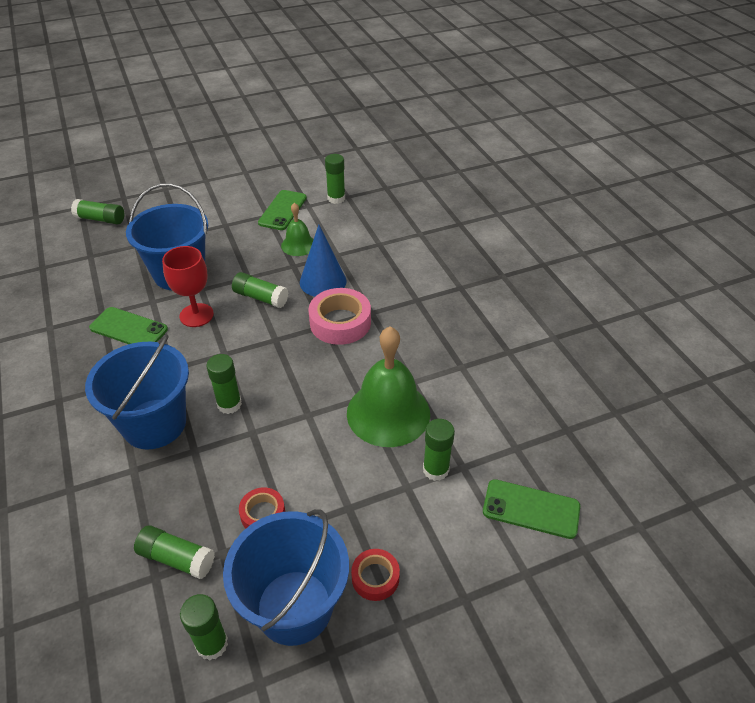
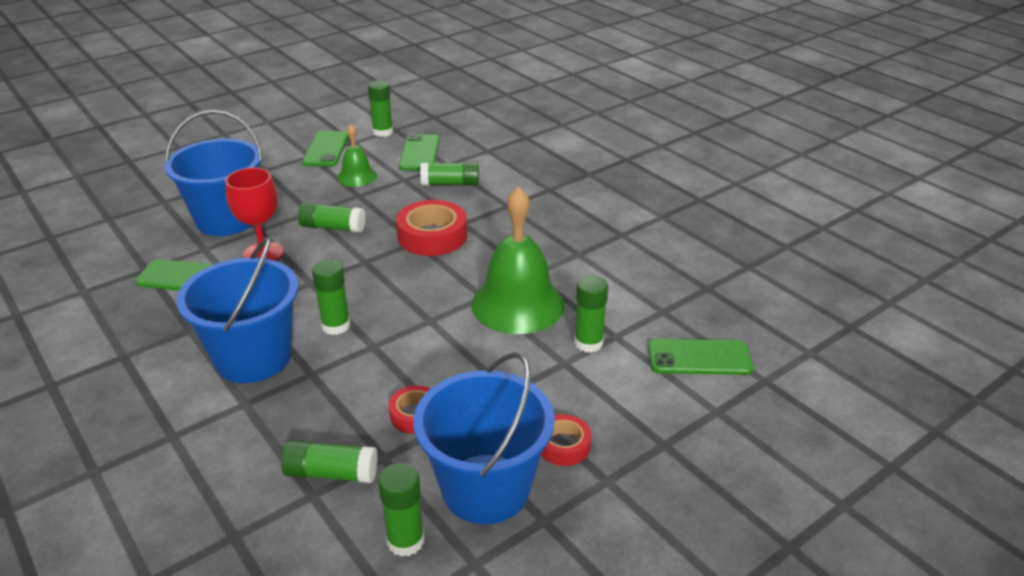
camera: 15 degrees left, 10 degrees down
(100, 219) = (108, 184): green glue stick -> green glue stick (450, 184)
(323, 281) = (398, 204): blue cone -> none
(340, 322) = (432, 236): pink tape -> red tape
(360, 227) = (420, 153): none -> green phone

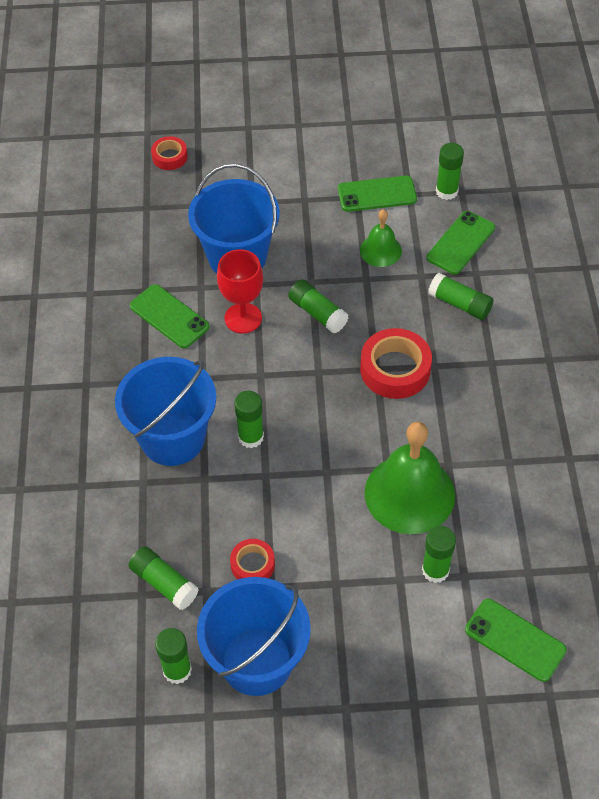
camera: 35 degrees right, 20 degrees up
(326, 149) = (377, 194): green phone -> green phone turned 45 degrees clockwise
(563, 445) = (338, 658): red tape -> red tape (169, 157)

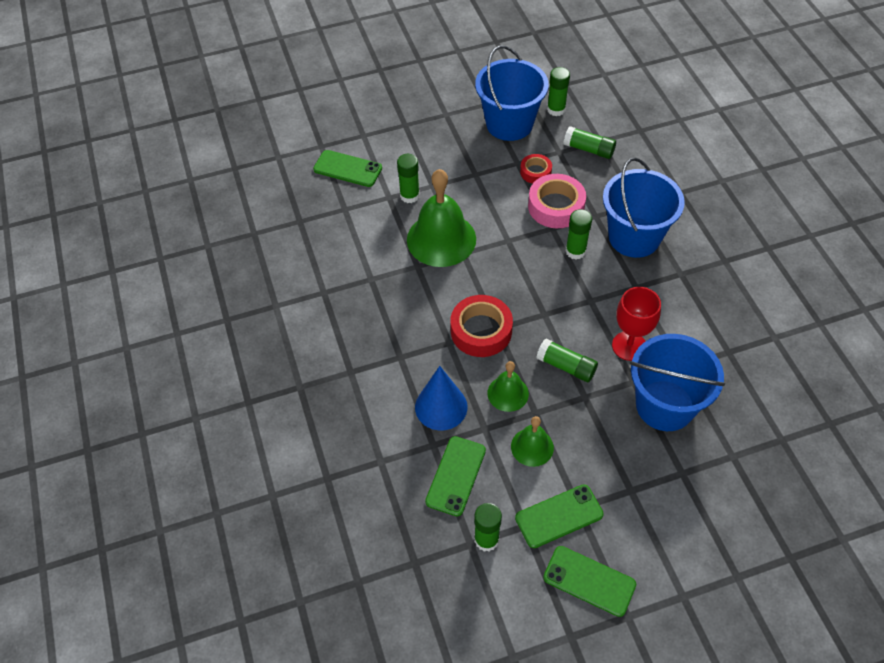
camera: 165 degrees right, 0 degrees up
(169, 157) = (797, 510): red tape -> none
(169, 316) = (693, 332): green phone -> green phone (589, 581)
(248, 504) = (556, 206): none -> pink tape
(387, 301) = (508, 393): none -> green bell
(459, 304) = (441, 407): green glue stick -> blue cone

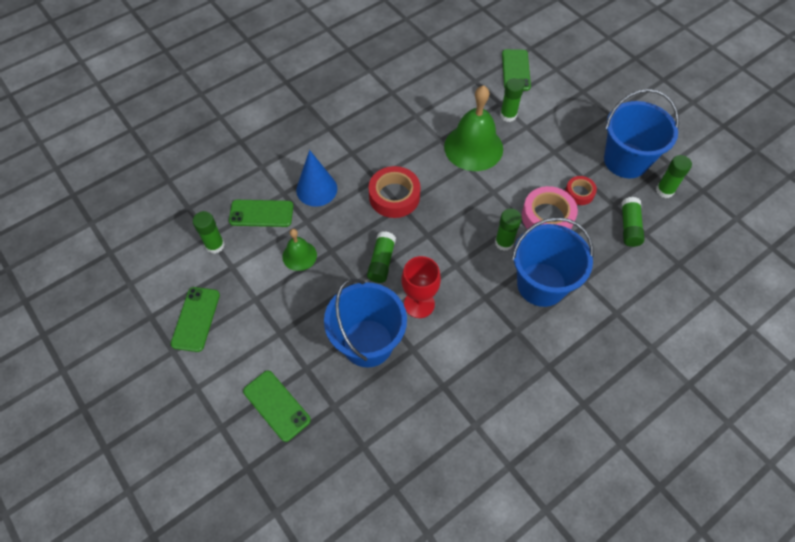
camera: 70 degrees right, 5 degrees up
(508, 393) = (342, 228): green bell -> none
(559, 516) = (244, 287): green phone -> green phone (276, 405)

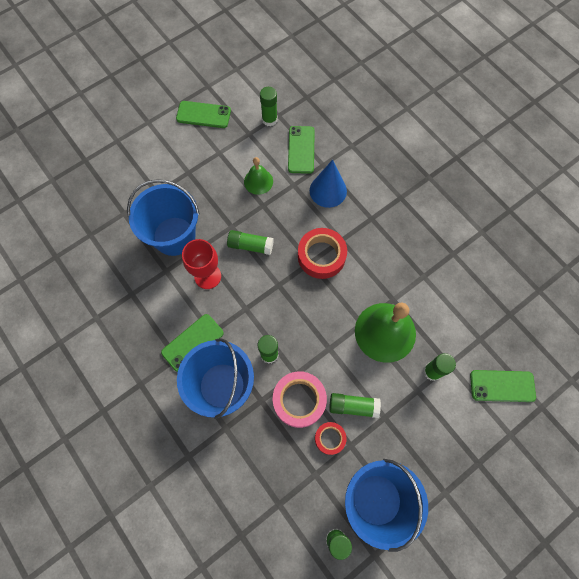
camera: 90 degrees right, 10 degrees up
(276, 405) = (128, 174): green phone -> green phone (192, 342)
(629, 227) = (287, 487): green glue stick -> green glue stick (353, 406)

